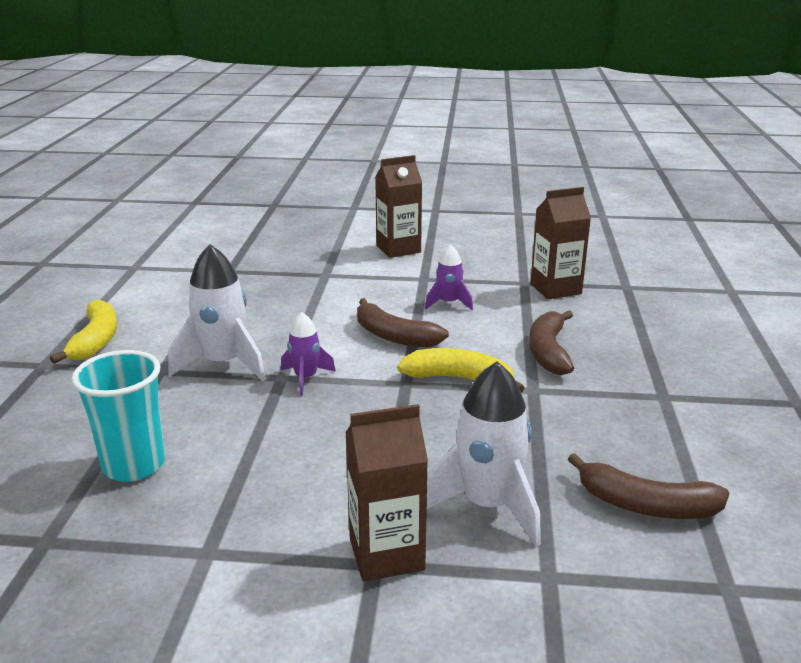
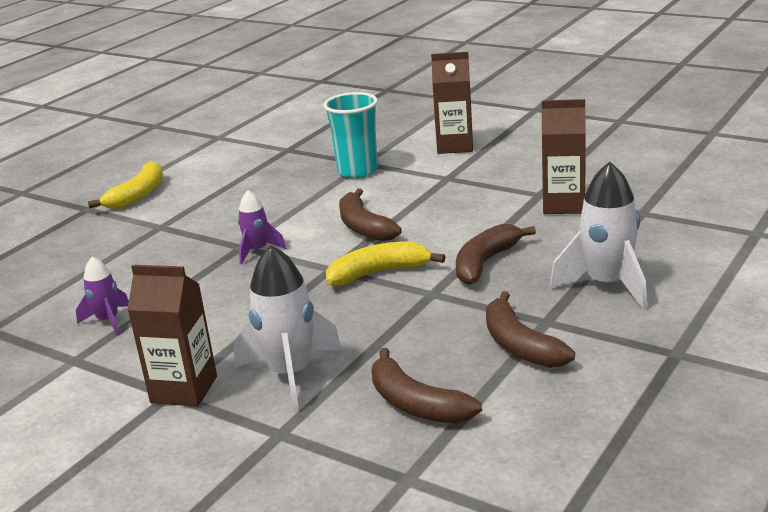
camera: 30 degrees right, 0 degrees up
(134, 465) = (82, 292): turquoise cup -> turquoise cup (357, 171)
(223, 364) = (209, 228): white rocket -> white rocket (607, 285)
(449, 303) = (444, 204): purple rocket -> purple rocket (108, 321)
(459, 379) = (379, 273): yellow banana -> yellow banana turned 60 degrees counterclockwise
(668, 423) = (520, 345): none -> brown banana

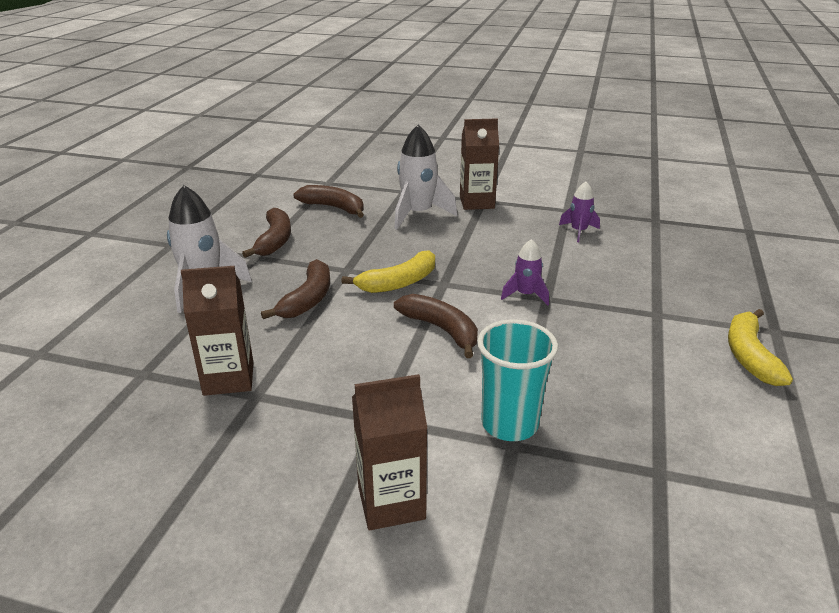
camera: 160 degrees right, 5 degrees up
(520, 345) = (275, 240): brown banana -> brown banana turned 45 degrees clockwise

